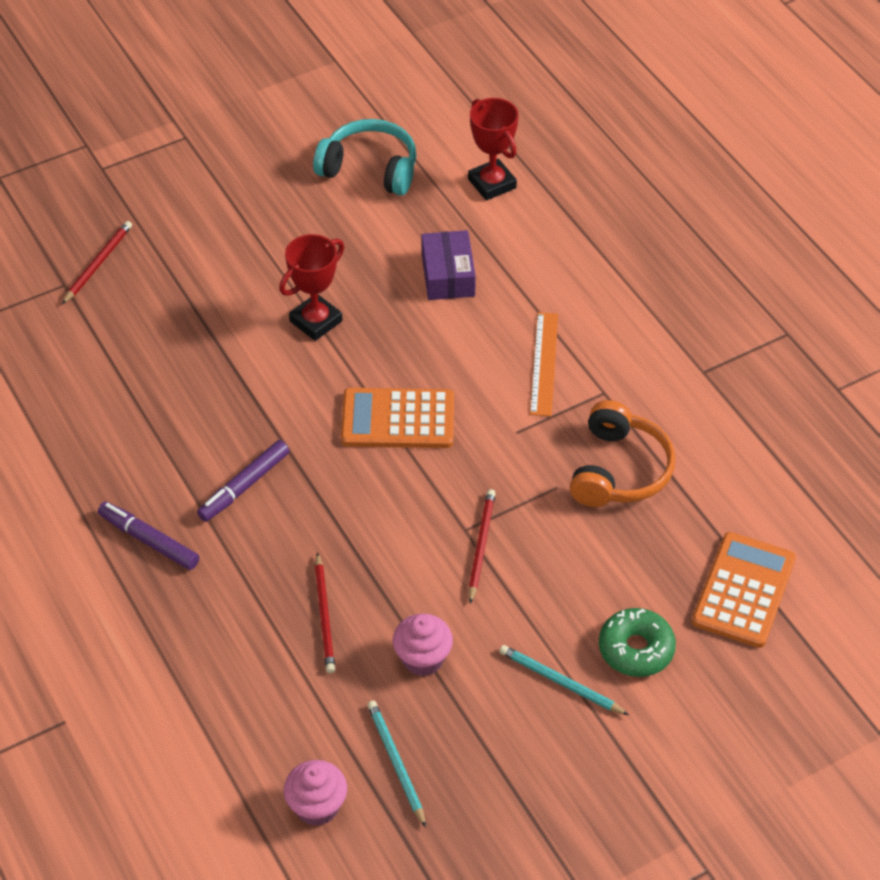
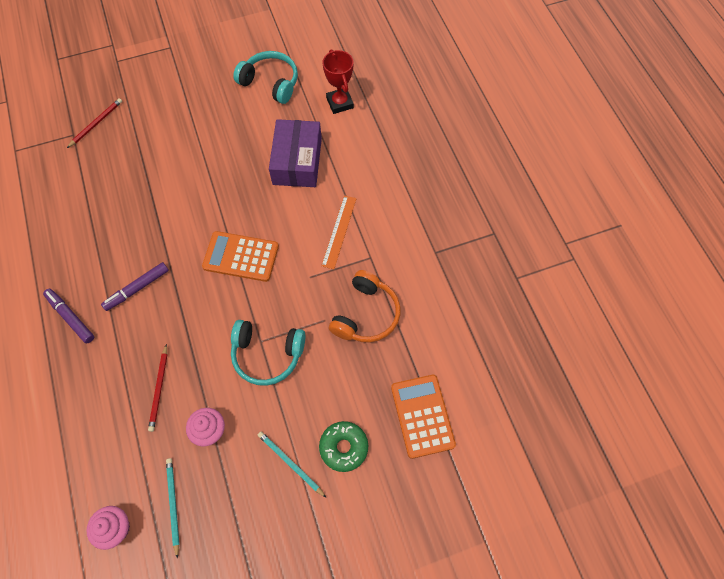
camera: 10 degrees right, 15 degrees up
(316, 321) = (211, 181): red trophy -> none
(448, 275) = (297, 161): purple box -> purple box, size x1.51
(481, 546) = (267, 355): red pencil -> turquoise headphones
(743, 590) = (422, 416): orange calculator -> orange calculator turned 45 degrees counterclockwise

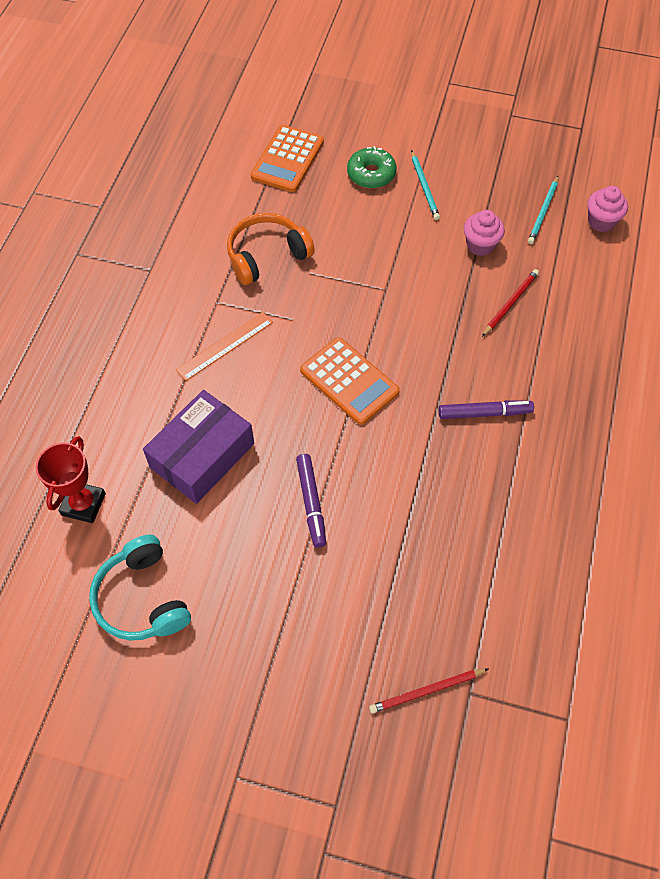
camera: 145 degrees left, 5 degrees down
(70, 317) = (574, 424): purple marker -> purple marker (311, 503)
(267, 355) = (387, 275): turquoise headphones -> none

